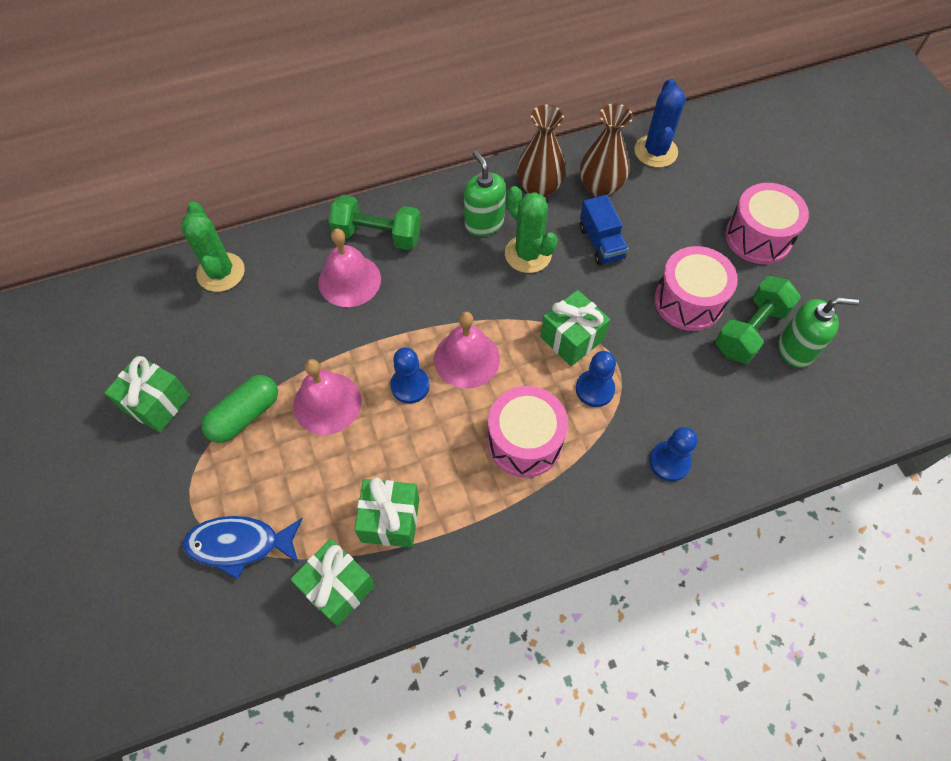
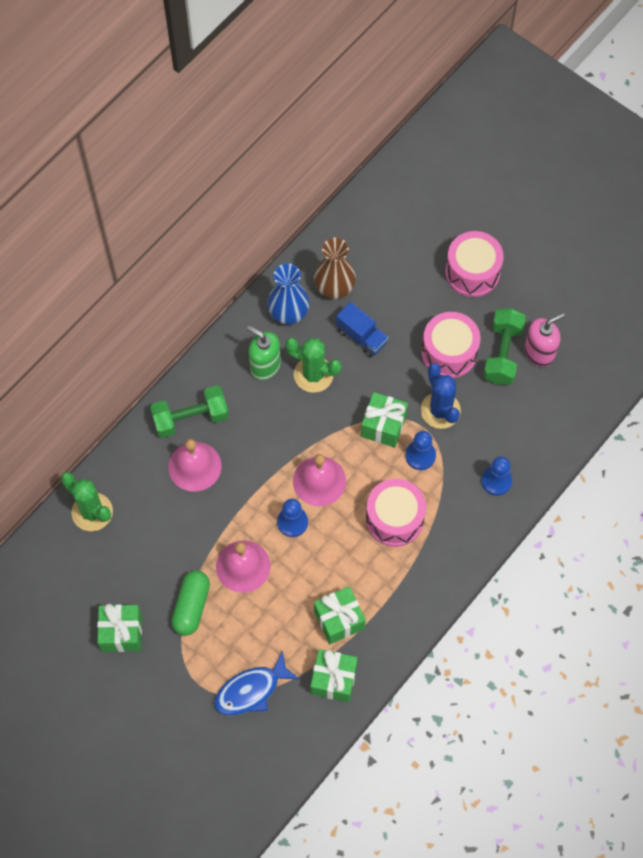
camera: 30 degrees left, 5 degrees up
(539, 188) = (288, 313): brown vase -> blue vase
(655, 151) = (359, 233): blue cactus -> blue cactus (440, 410)
(795, 349) = (539, 352): green soap dispenser -> pink soap dispenser

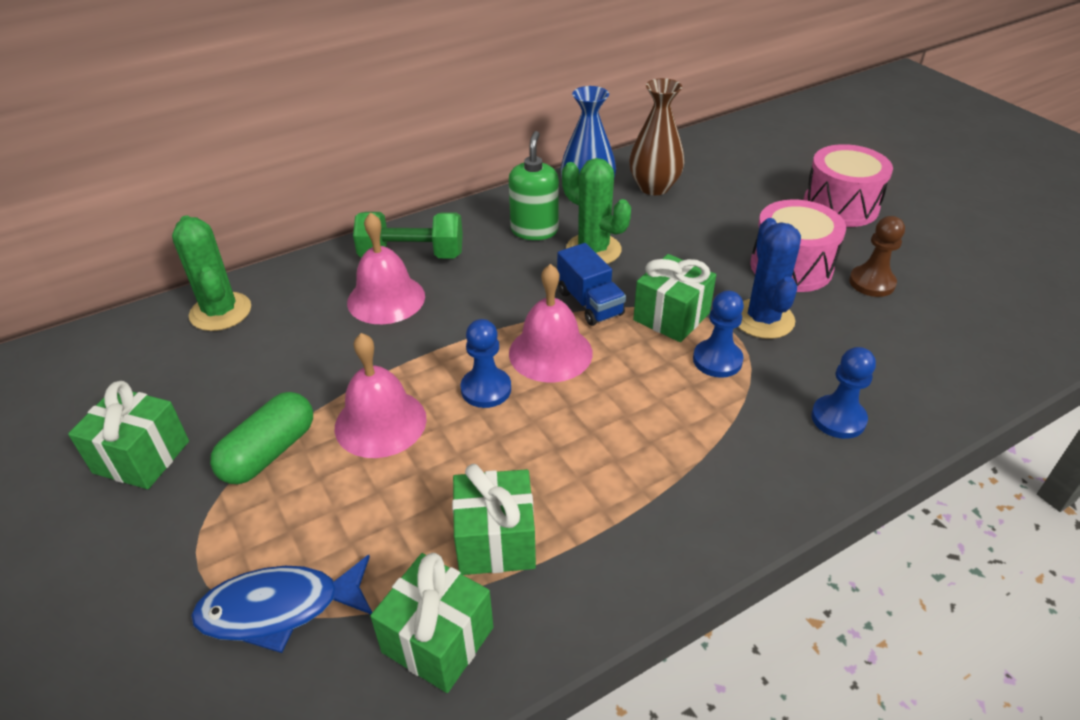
camera: 20 degrees right, 25 degrees down
(265, 365) = (534, 230): green soap dispenser -> green soap dispenser turned 45 degrees clockwise
(361, 336) = (672, 230): blue truck -> blue truck (590, 303)
(394, 519) = (650, 425): pink drum -> none
(502, 353) = (872, 283): green dumbbell -> brown pawn
(539, 352) = (930, 292): pink soap dispenser -> none

